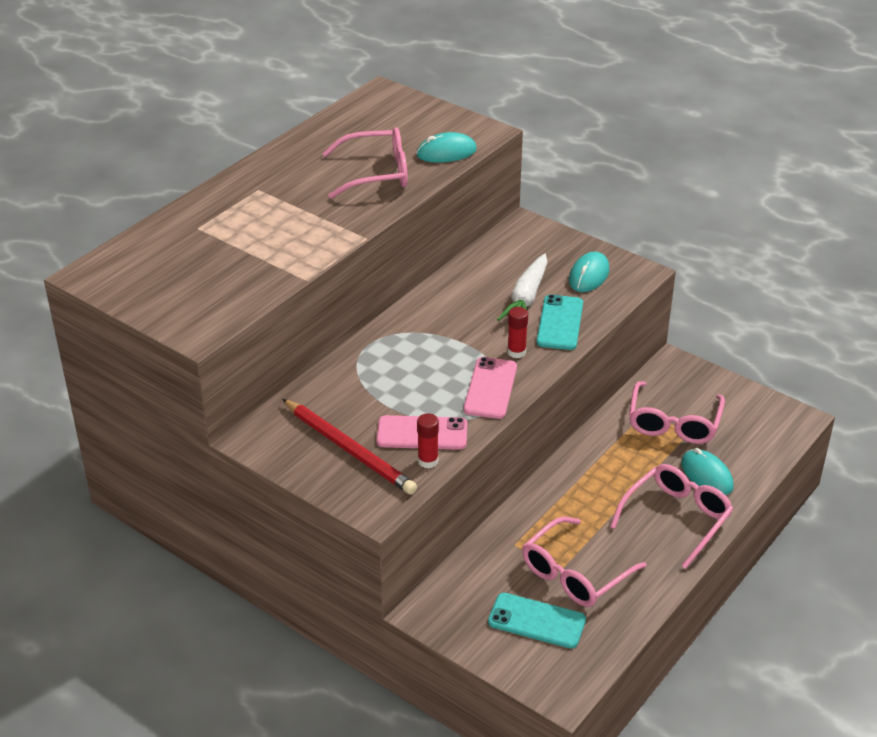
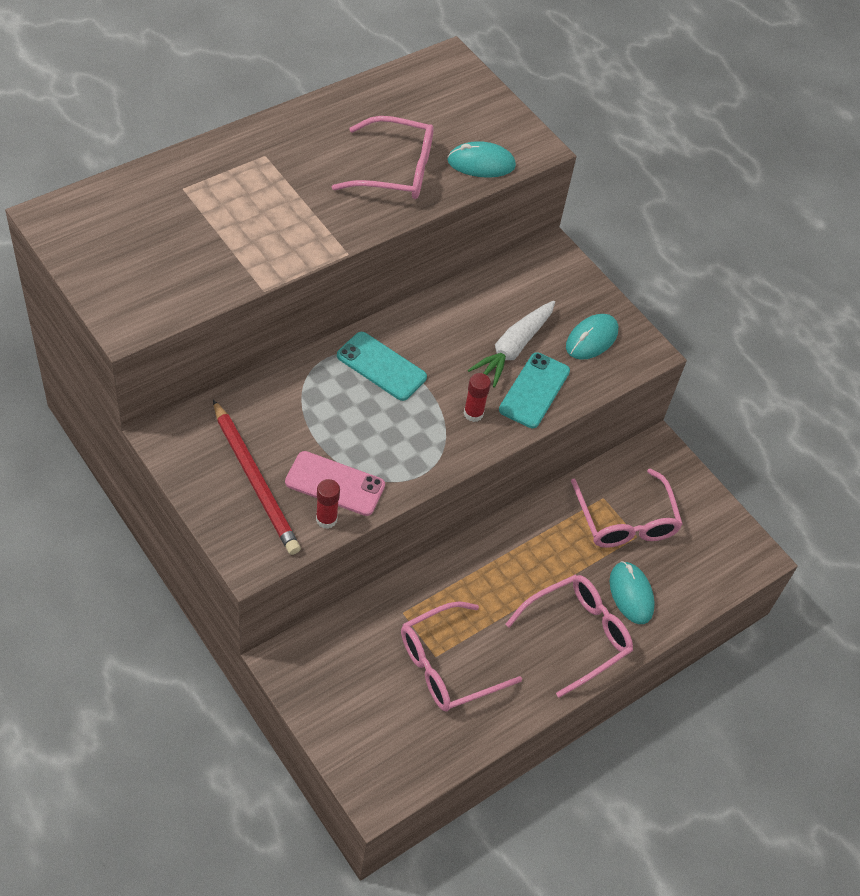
camera: 10 degrees right, 15 degrees up
(490, 388) = (427, 450): pink phone -> none
(536, 621) = (386, 707): turquoise phone -> turquoise phone (381, 366)
(673, 423) = (626, 521): pink glasses -> pink glasses turned 45 degrees counterclockwise

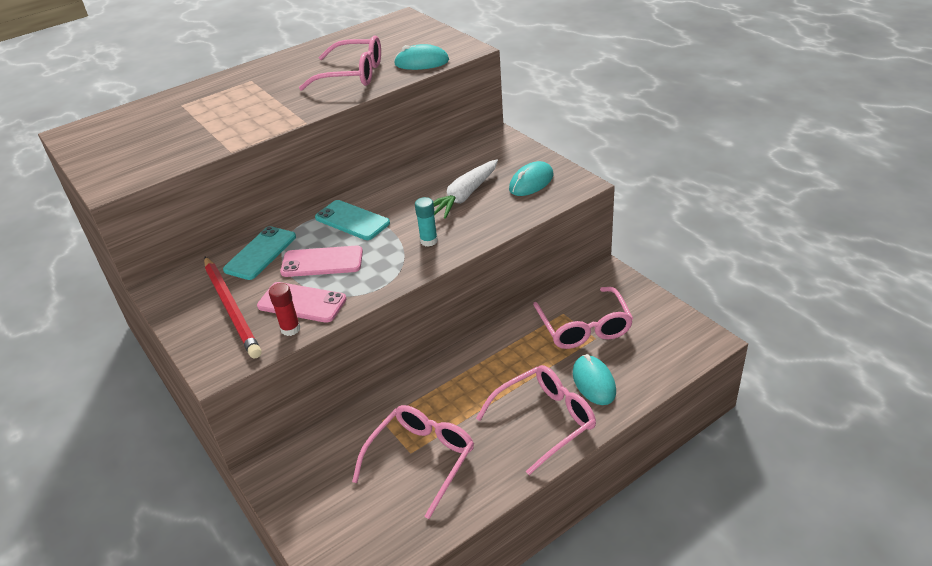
camera: 10 degrees right, 15 degrees down
(352, 427) = (322, 262): none -> pink phone
(447, 666) = (421, 459): pink glasses -> pink glasses turned 150 degrees clockwise
(473, 413) = (429, 241): red glue stick -> turquoise glue stick
(534, 390) = (482, 220): turquoise phone -> turquoise phone (260, 253)

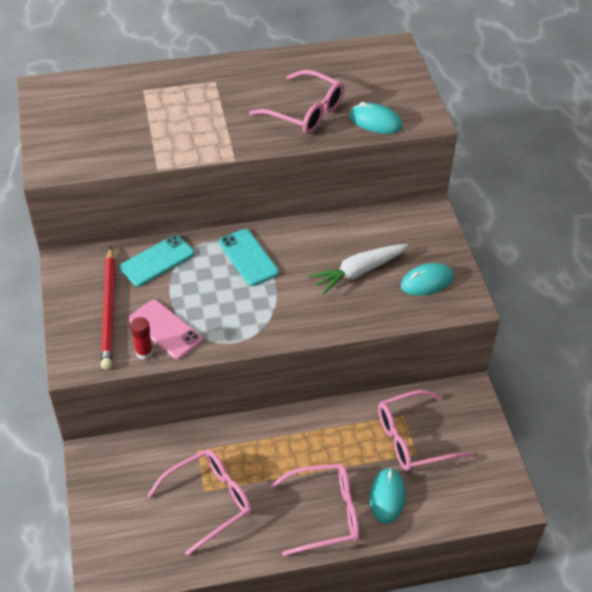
camera: 20 degrees right, 10 degrees up
(322, 262) = (201, 293): pink phone -> none
(429, 241) = (299, 310): turquoise glue stick -> none
(584, 327) = (413, 438): pink glasses -> pink glasses turned 60 degrees clockwise

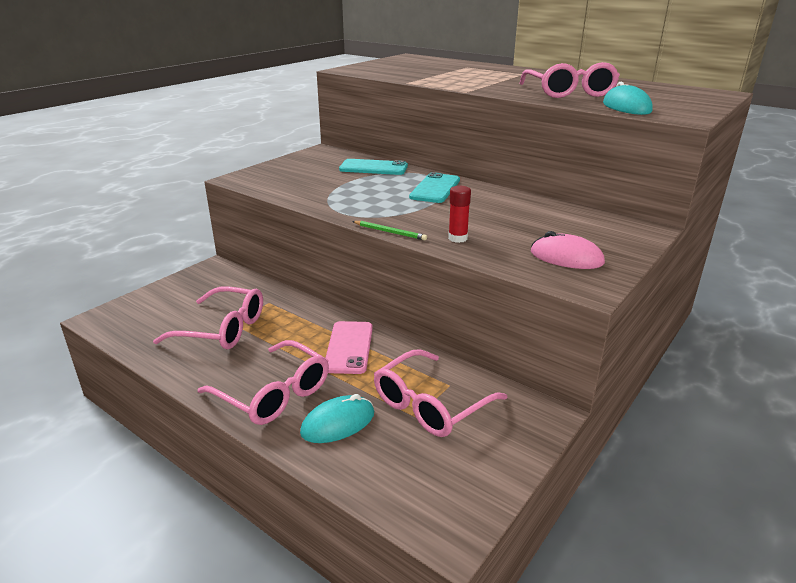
camera: 50 degrees right, 20 degrees down
(109, 310) = (303, 171): red pencil -> none
(144, 352) = (281, 191): red glue stick -> red glue stick (457, 238)
(165, 329) = (314, 190): pink phone -> pink phone (349, 347)
(299, 338) = (390, 232): none -> green pencil
(358, 272) = (509, 227): white carrot -> none
(413, 438) = (430, 405): pink glasses -> pink glasses turned 75 degrees counterclockwise
(427, 282) = (566, 258): turquoise mouse -> pink mouse

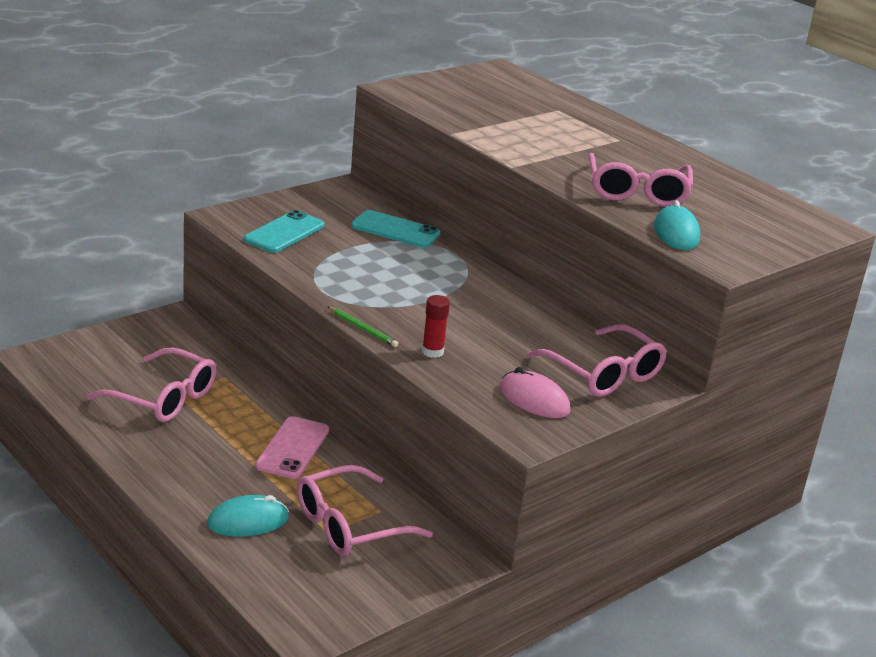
camera: 10 degrees right, 0 degrees up
(274, 394) = (195, 479): pink glasses -> pink glasses (604, 373)
(435, 188) = (452, 278): turquoise phone -> turquoise phone (284, 233)

